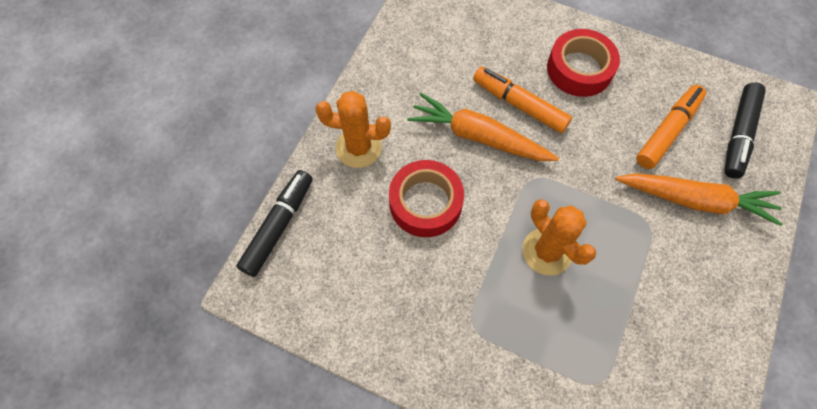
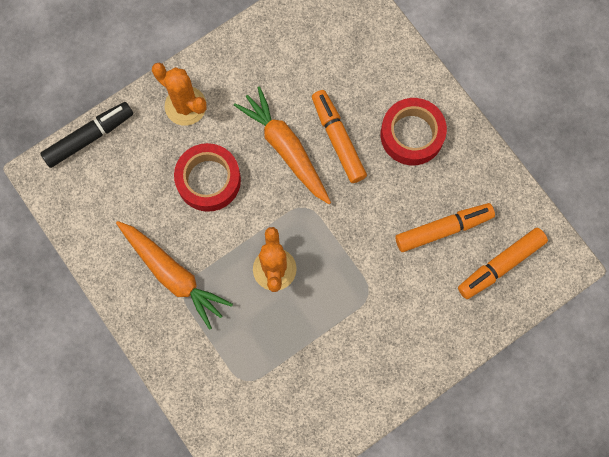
camera: 30 degrees right, 10 degrees up
(695, 200) = (420, 296): orange carrot -> orange carrot (173, 275)
(738, 135) = (501, 265): black marker -> orange marker

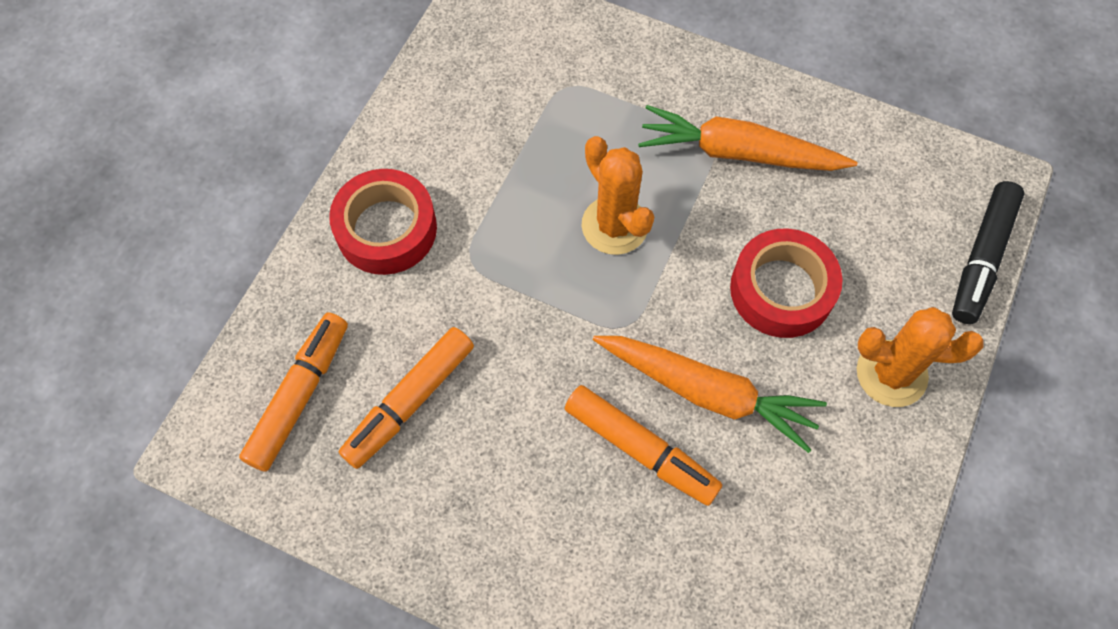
camera: 150 degrees right, 10 degrees down
(412, 135) = (533, 520): red tape -> red tape (386, 229)

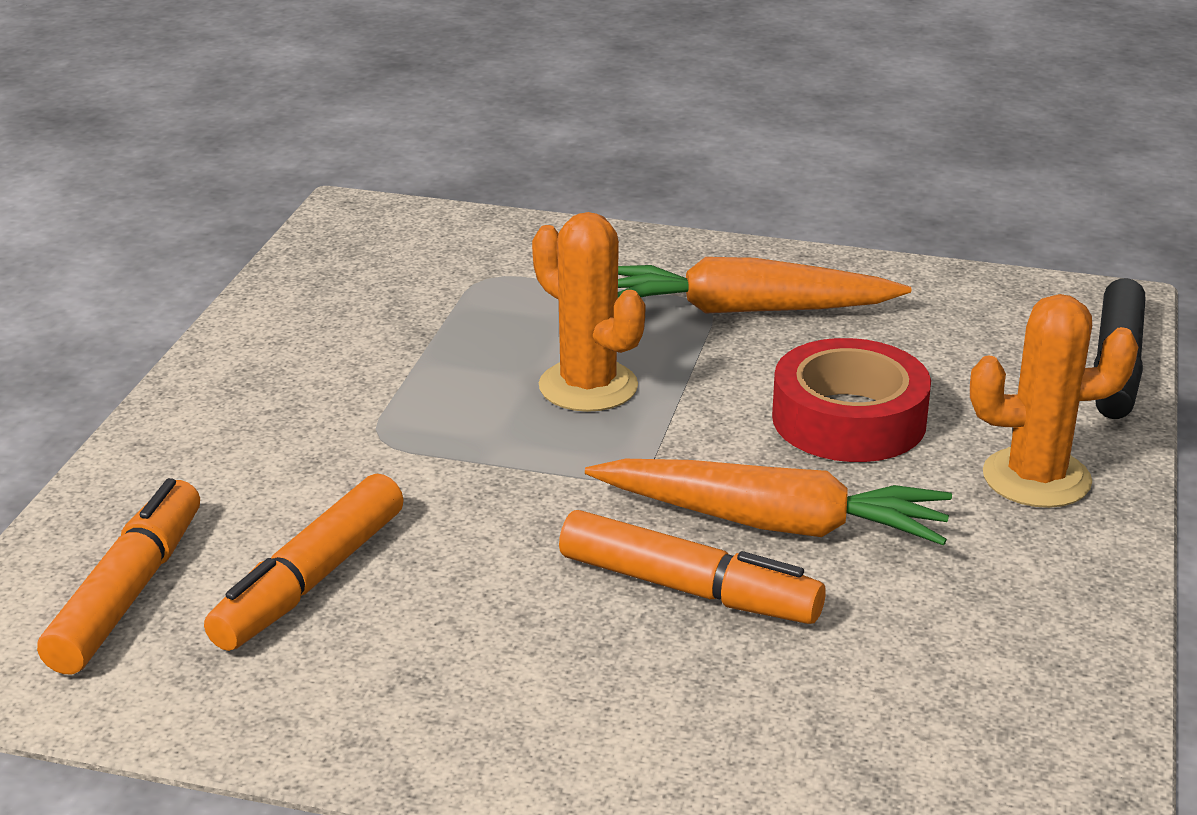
camera: 10 degrees left, 35 degrees down
(386, 229) = (245, 421): red tape -> none

